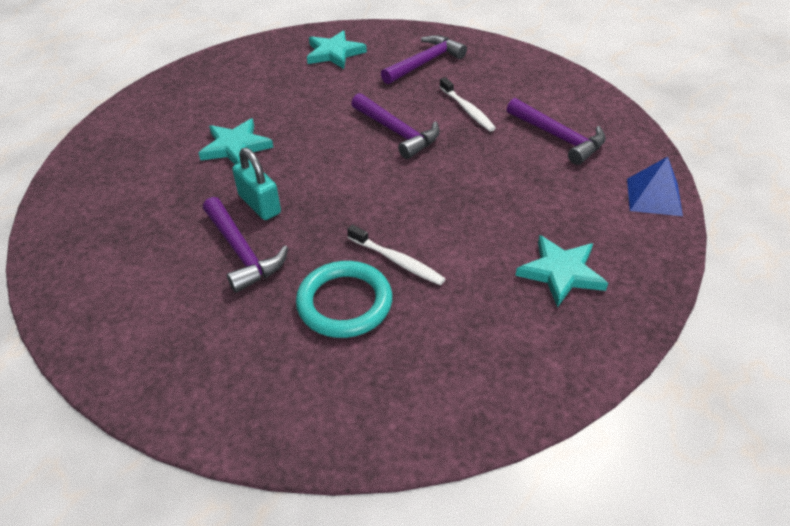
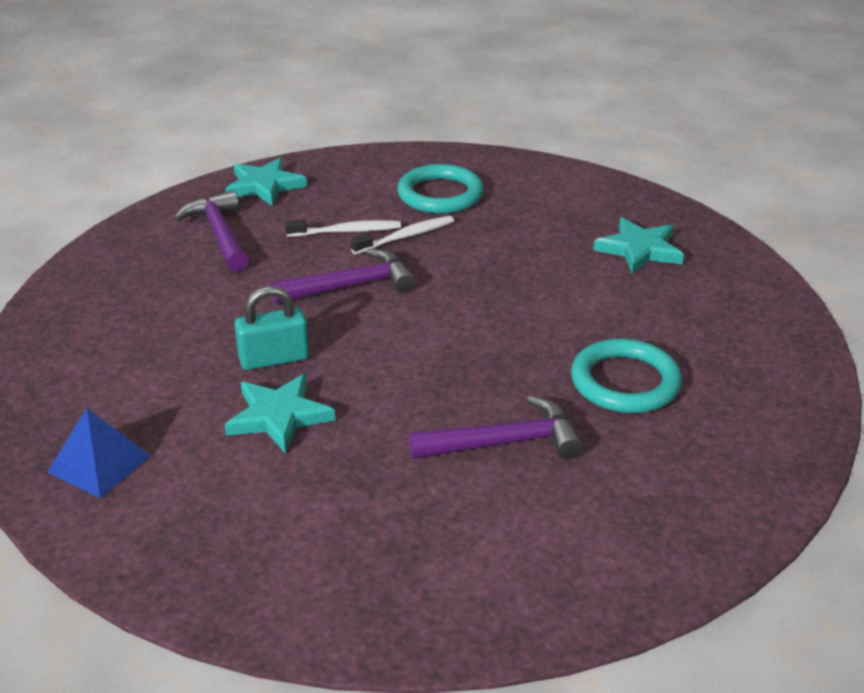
camera: 70 degrees left, 10 degrees down
(259, 204) = (421, 414): turquoise padlock -> turquoise padlock (274, 359)
(334, 53) = (122, 294): turquoise star -> turquoise star (264, 186)
(397, 261) = (577, 335): white toothbrush -> white toothbrush (406, 236)
(558, 137) = (440, 194): purple hammer -> turquoise ring
(654, 196) = (563, 176): blue pyramid -> blue pyramid (99, 464)

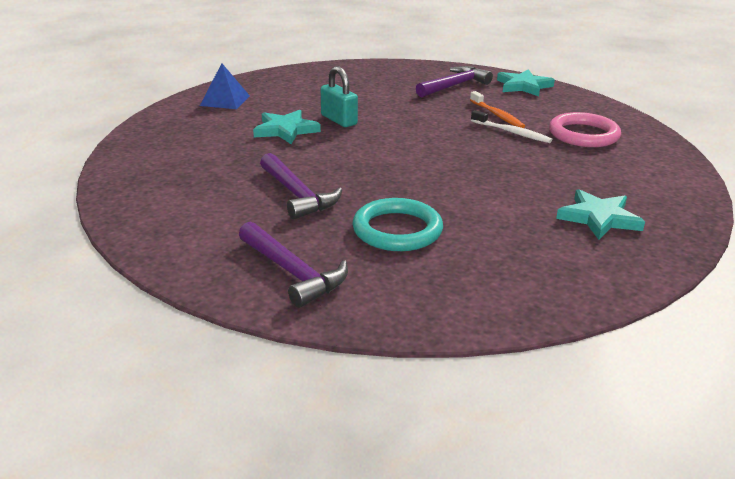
camera: 70 degrees right, 5 degrees down
(346, 231) = (497, 115): white toothbrush -> orange toothbrush
(351, 286) = (433, 126): purple hammer -> purple hammer (292, 272)
(440, 194) = (583, 135): turquoise ring -> pink ring

